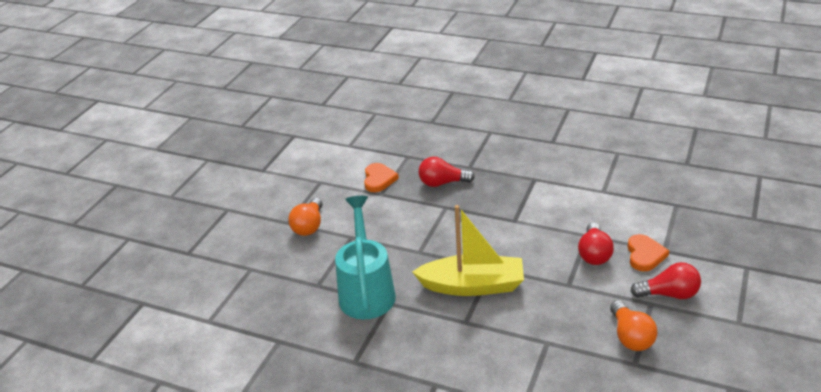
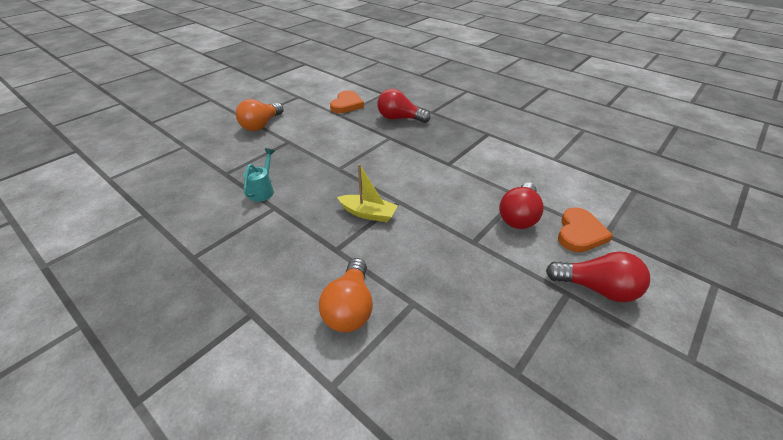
camera: 15 degrees right, 5 degrees up
(366, 291) = (263, 190): turquoise watering can -> turquoise watering can, size x0.41
(472, 286) = (368, 213): yellow boat -> yellow boat, size x0.50
(630, 336) = (524, 330): orange light bulb -> orange light bulb (350, 307)

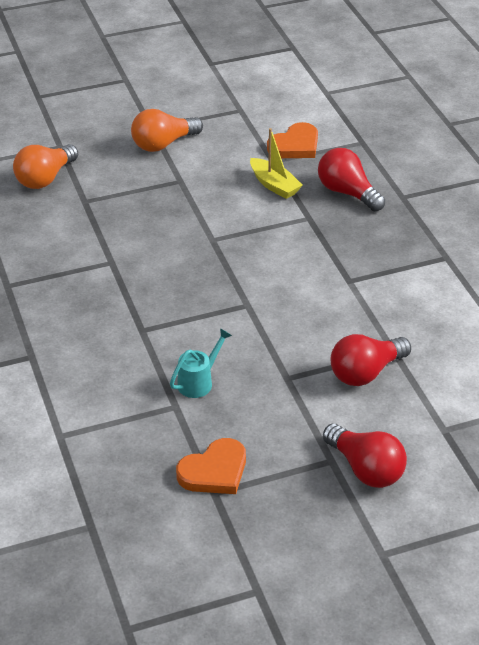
camera: 30 degrees right, 0 degrees up
(263, 190) = (111, 237): turquoise watering can -> turquoise watering can (199, 382)
(350, 307) = (116, 386): orange light bulb -> orange light bulb (45, 178)
(368, 213) = (203, 306): yellow boat -> yellow boat (274, 185)
(580, 233) = (415, 416): orange heart -> orange heart (214, 471)

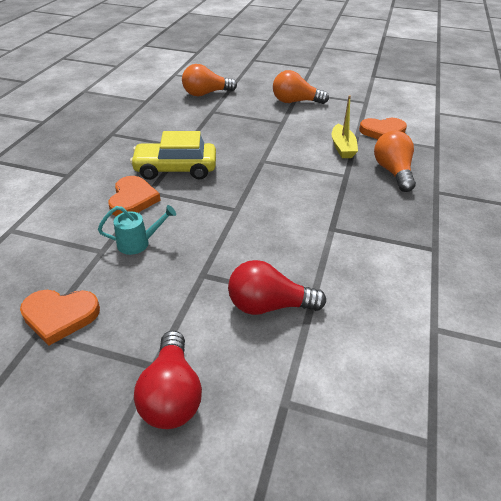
camera: 35 degrees right, 0 degrees up
(136, 292) = (175, 169): none -> yellow car
(136, 345) = (133, 199): none -> orange heart
(347, 192) = (393, 172): red light bulb -> orange light bulb

